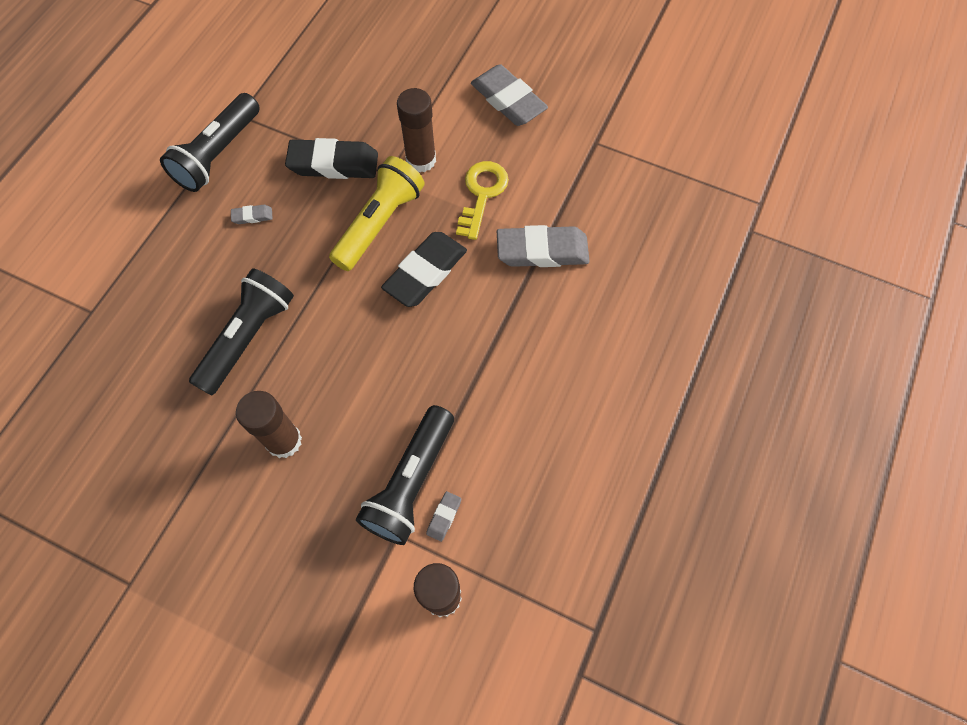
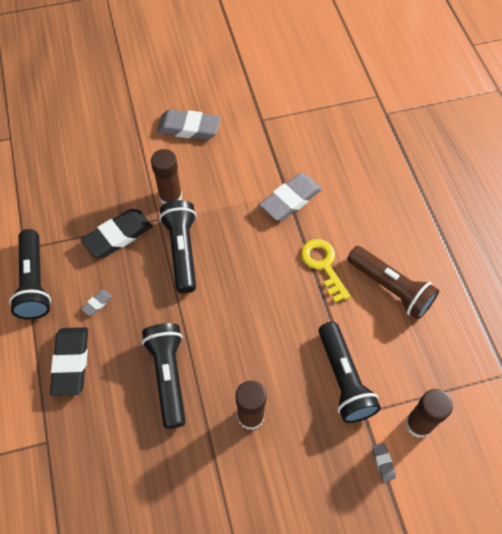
camera: 40 degrees left, 5 degrees down
(379, 223) = (182, 251): yellow flashlight -> black flashlight
(425, 272) = (237, 259): black eraser -> black eraser (71, 362)
(444, 517) = (378, 382): grey eraser -> grey eraser (383, 462)
(482, 194) = (226, 192): yellow key -> yellow key (323, 265)
(558, 428) = (390, 288): none -> brown flashlight

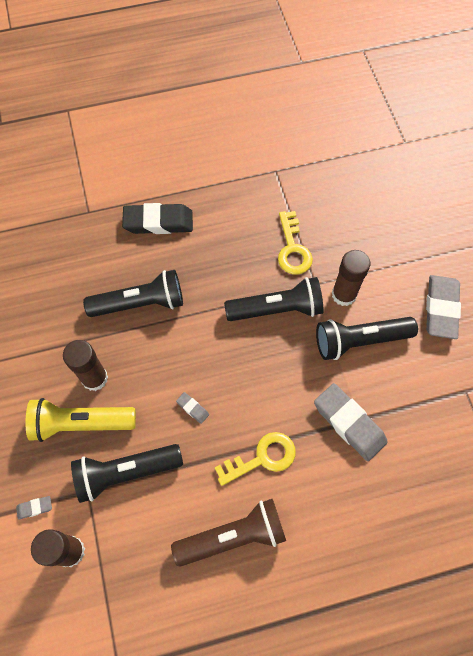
camera: 90 degrees right, 5 degrees up
(34, 282) = (240, 184): black flashlight -> black flashlight (360, 341)
(97, 303) = (217, 237): grey eraser -> grey eraser (192, 408)
(118, 236) = (292, 249): black eraser -> yellow key
(298, 426) = (81, 423): none -> yellow flashlight
(390, 288) = (233, 536): brown flashlight -> brown flashlight turned 150 degrees counterclockwise

